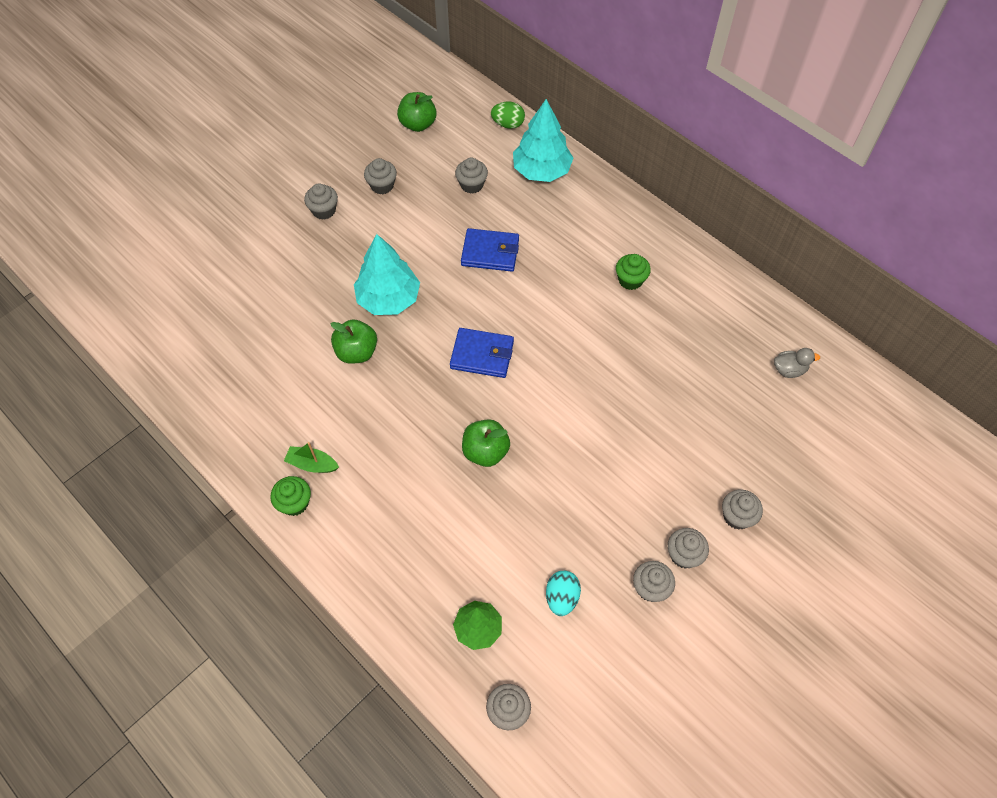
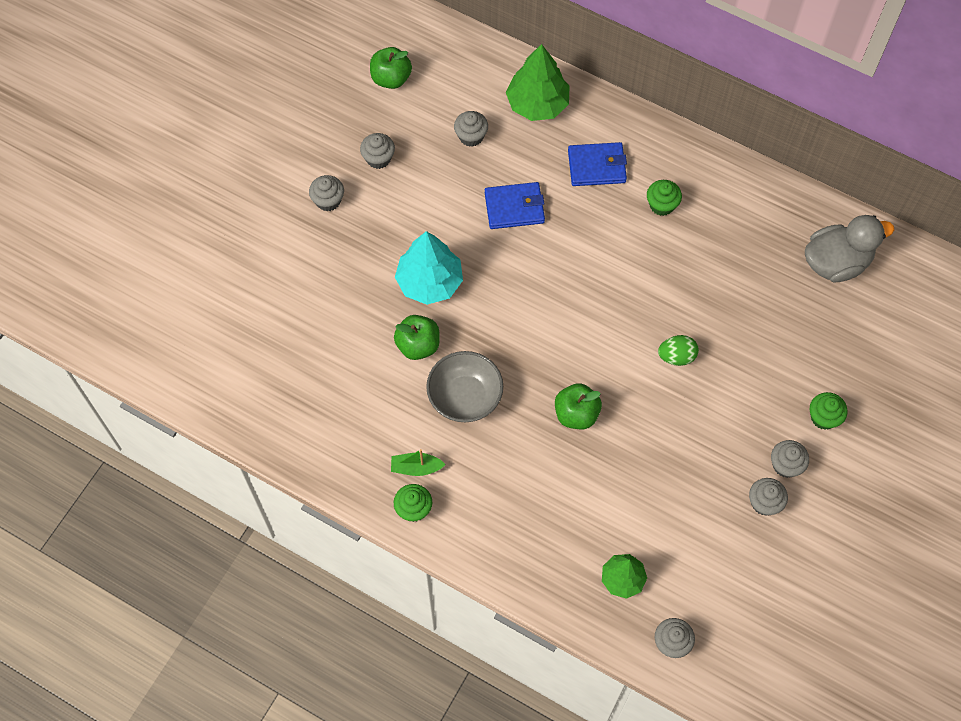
camera: 15 degrees left, 5 degrees up
(383, 410) = (465, 397): none -> grey bowl
(482, 355) = (541, 318): blue wallet -> blue wallet (596, 166)
(508, 124) = (485, 57): green egg -> green egg (676, 356)
(541, 171) = (537, 104): turquoise tree -> green tree
(561, 597) = (688, 532): turquoise egg -> none
(737, 516) = (823, 417): grey cupcake -> green cupcake
(789, 370) = (836, 263): grey duck -> grey duck, size x2.09

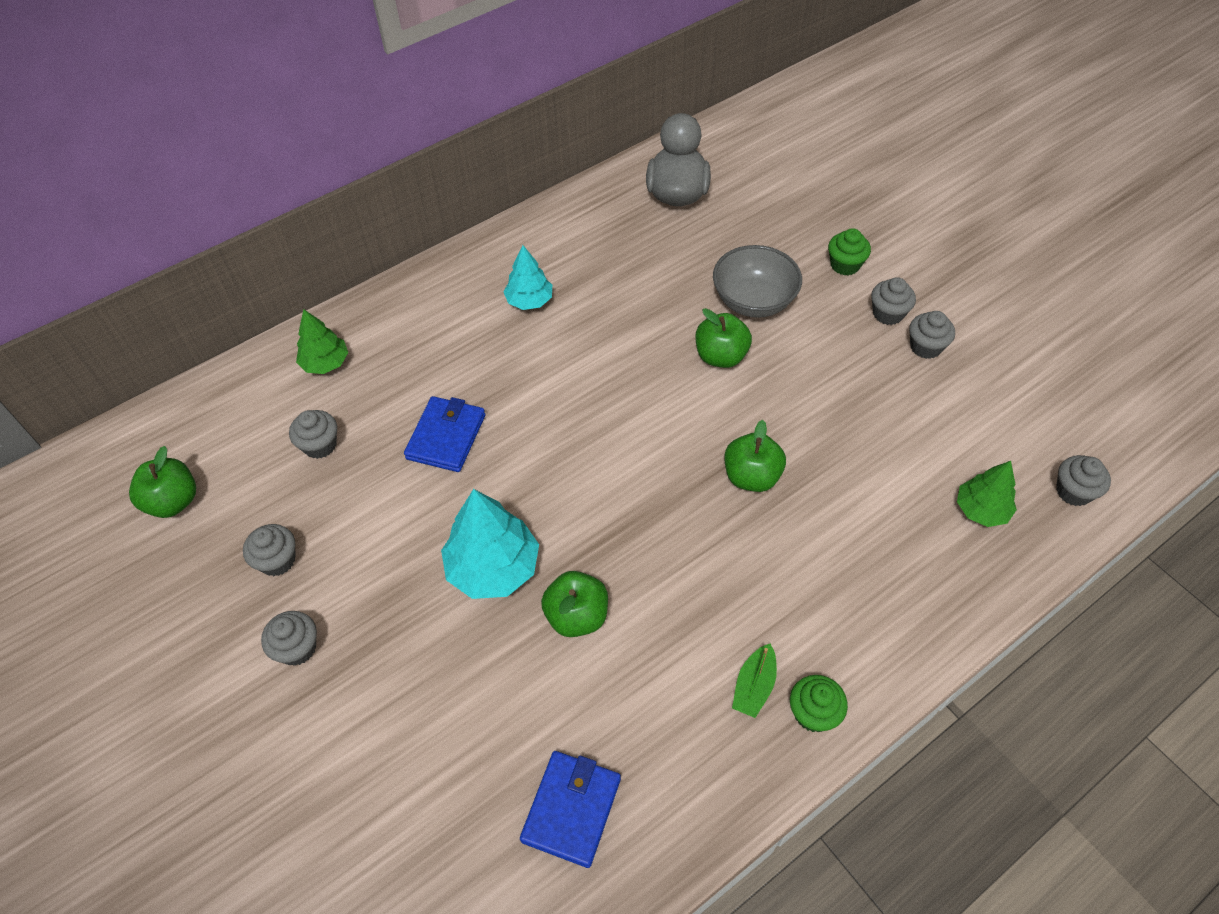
camera: 65 degrees left, 10 degrees down
(465, 397) = (677, 588): grey bowl -> grey bowl (753, 301)
(537, 104) = (325, 363): green tree -> green tree, size x0.61
(596, 166) = (445, 339): blue wallet -> blue wallet (571, 809)
(662, 205) = (529, 301): green cupcake -> turquoise tree
(676, 356) = (720, 356): green egg -> green apple

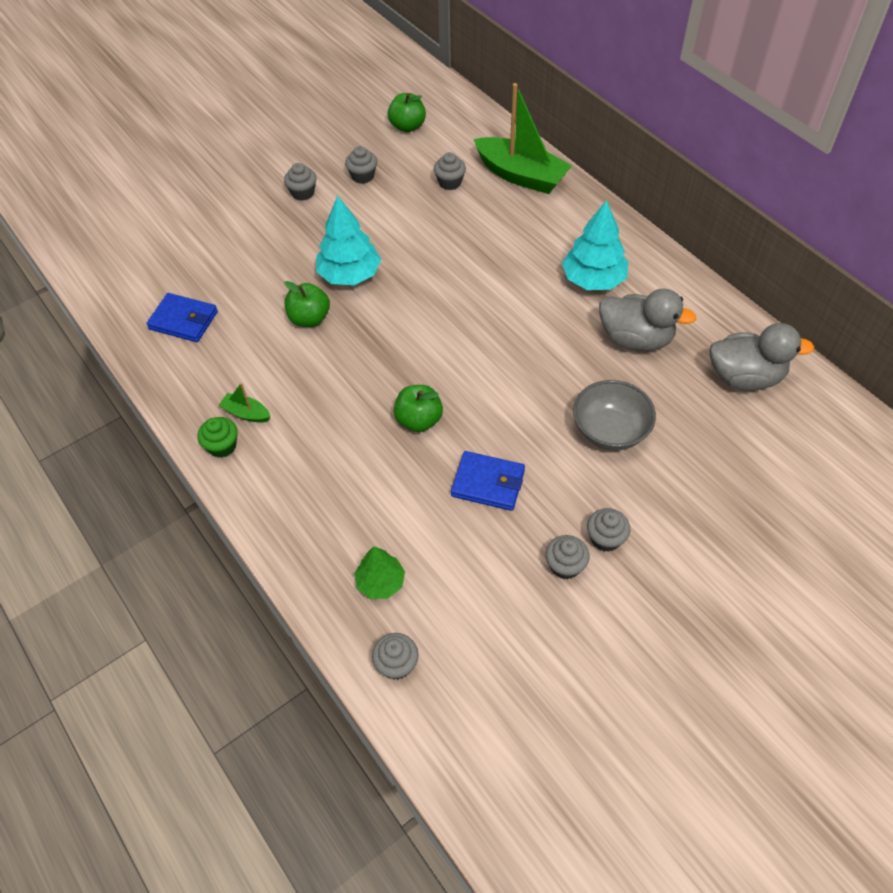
camera: 90 degrees right, 0 degrees up
(325, 363) = (521, 175): green tree -> green boat
(446, 437) = (457, 243): blue wallet -> blue wallet (488, 483)
(529, 301) = (593, 280): turquoise tree -> turquoise tree, size x1.63
(624, 271) = (635, 339): none -> grey duck
(720, 356) = (542, 404): green apple -> none
(845, 265) = (667, 508): green cupcake -> none

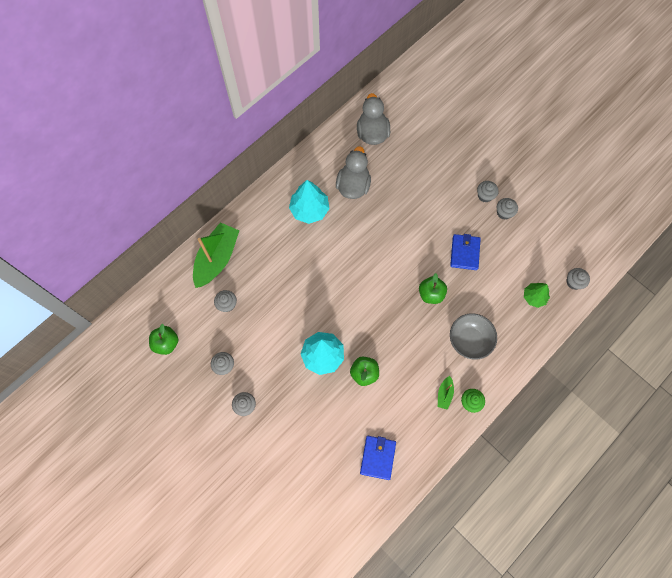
camera: 100 degrees left, 15 degrees up
(610, 431) = (419, 196): grey bowl -> grey bowl (469, 340)

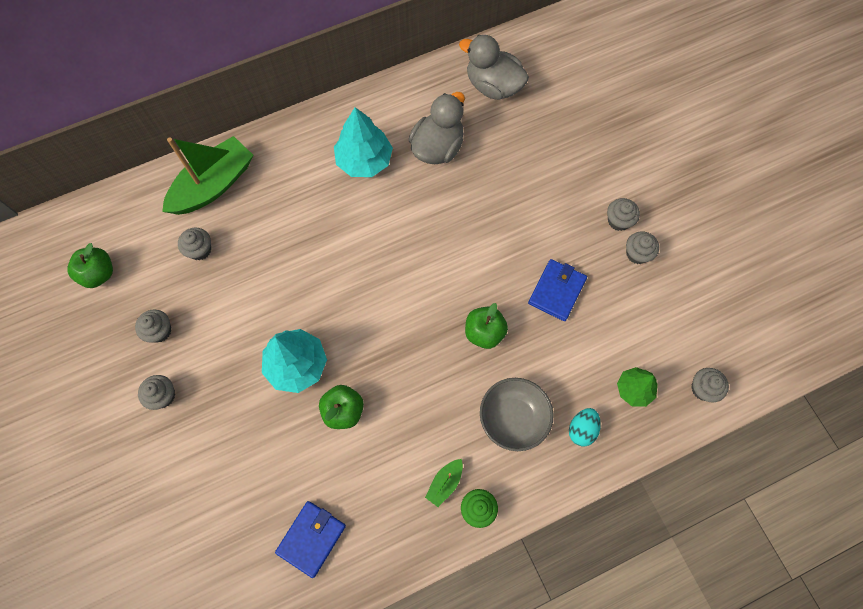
camera: 20 degrees right, 0 degrees up
(372, 133) = (493, 86): grey duck -> grey duck turned 75 degrees counterclockwise
(513, 332) = (582, 429): none -> turquoise egg

